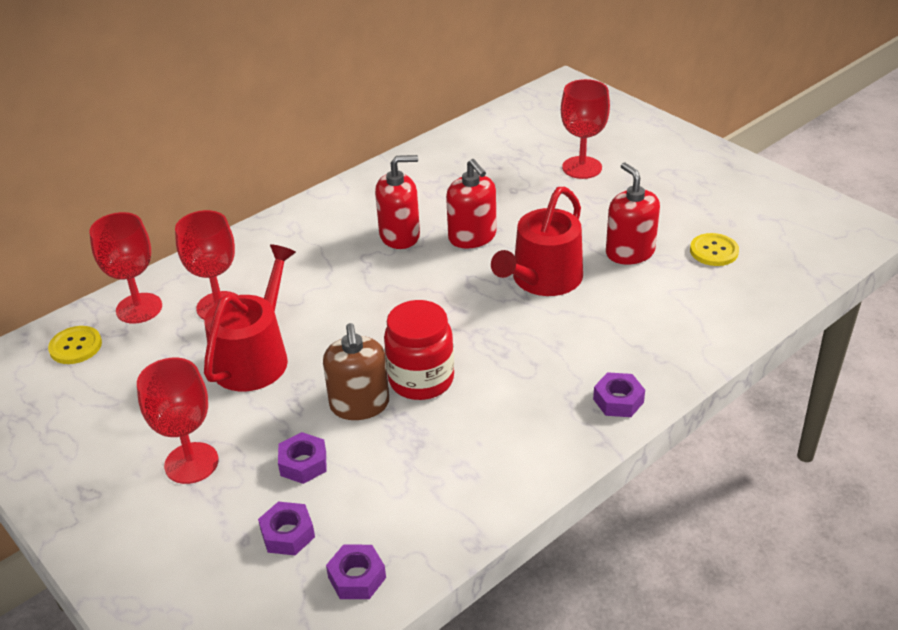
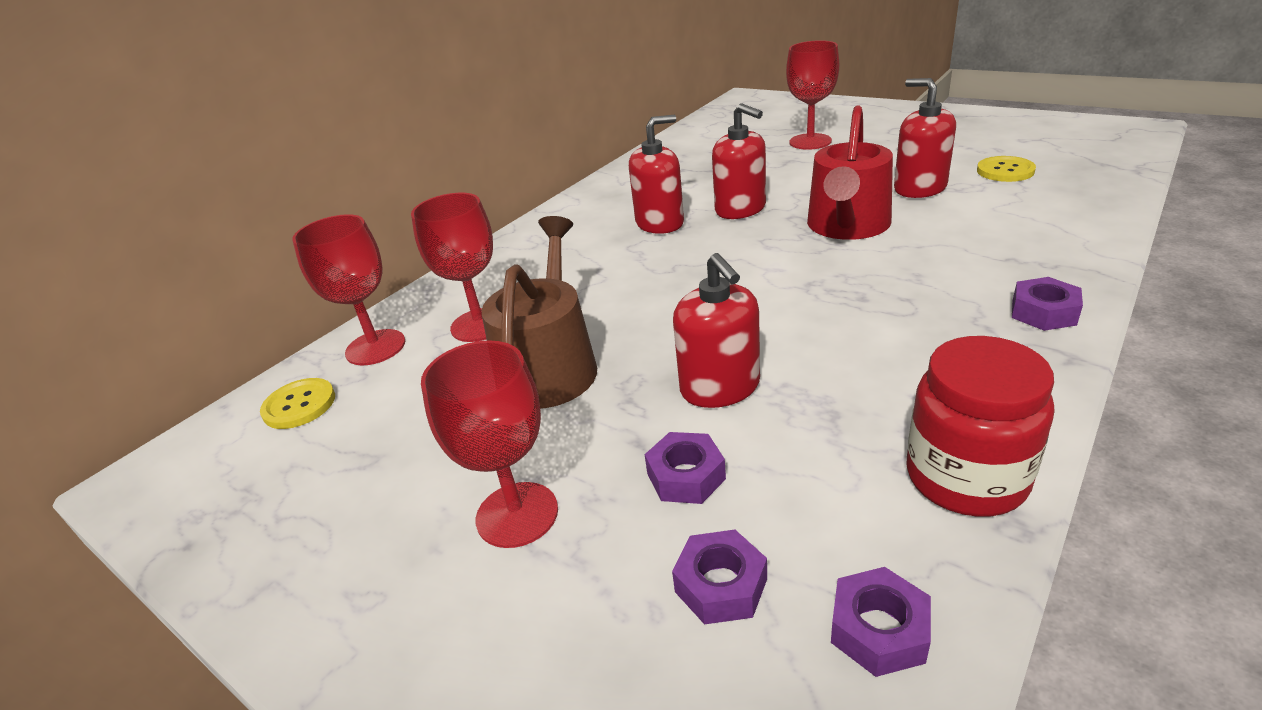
camera: 10 degrees left, 5 degrees down
(255, 357) = (550, 365): red watering can -> brown watering can
(359, 404) = (720, 387): brown soap dispenser -> red soap dispenser
(421, 380) = (781, 344): red jar -> red jar (966, 478)

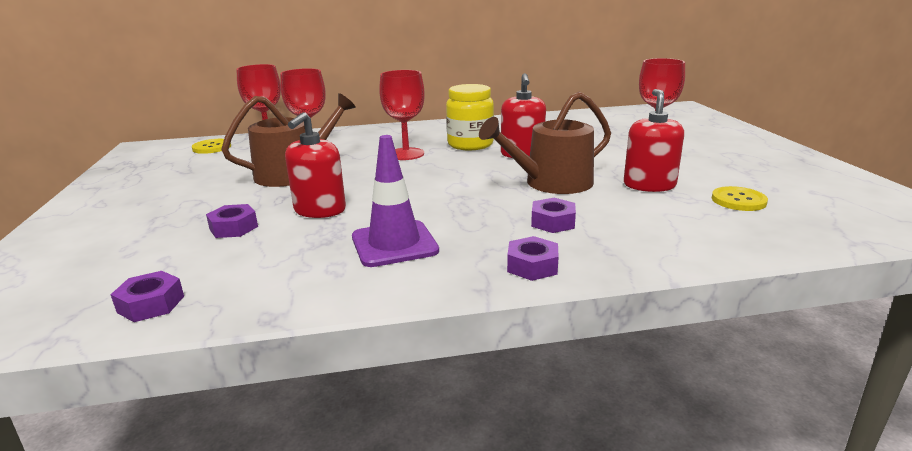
camera: 40 degrees right, 10 degrees down
(517, 514) = (173, 207): red goblet -> red goblet (406, 154)
(660, 223) = (470, 144): red soap dispenser -> yellow jar
(721, 585) = (157, 261): purple nut -> purple nut (552, 222)
(847, 226) = (551, 183): red watering can -> brown watering can
(896, 370) = (394, 244): none -> purple traffic cone
(966, 478) = (302, 291): red jar -> none

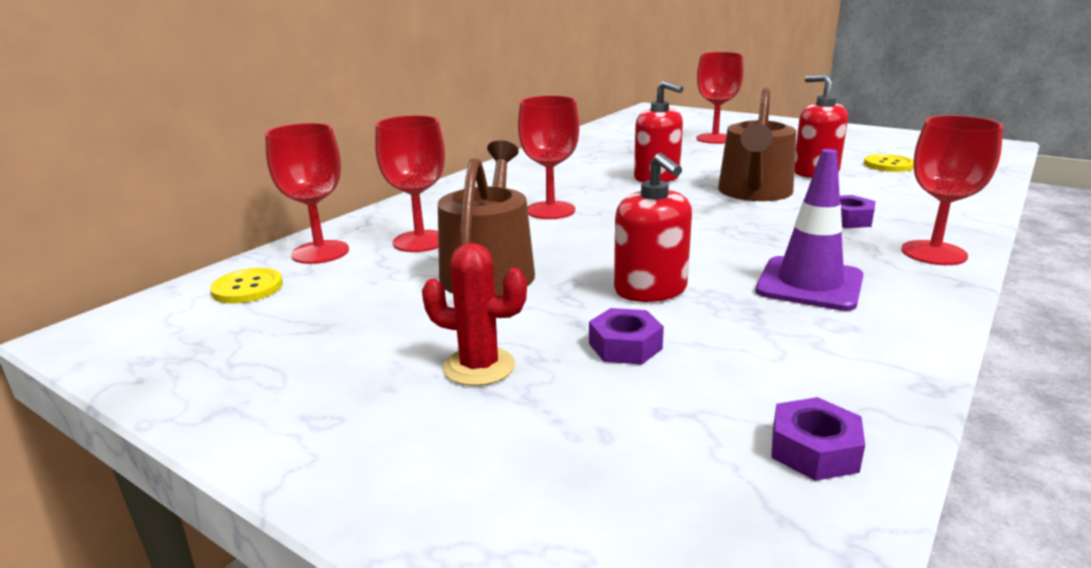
camera: 45 degrees left, 0 degrees up
(176, 209) = (479, 367): none -> red cactus
(470, 144) = (584, 183): yellow jar -> none
(532, 266) = (933, 253): purple nut -> red goblet

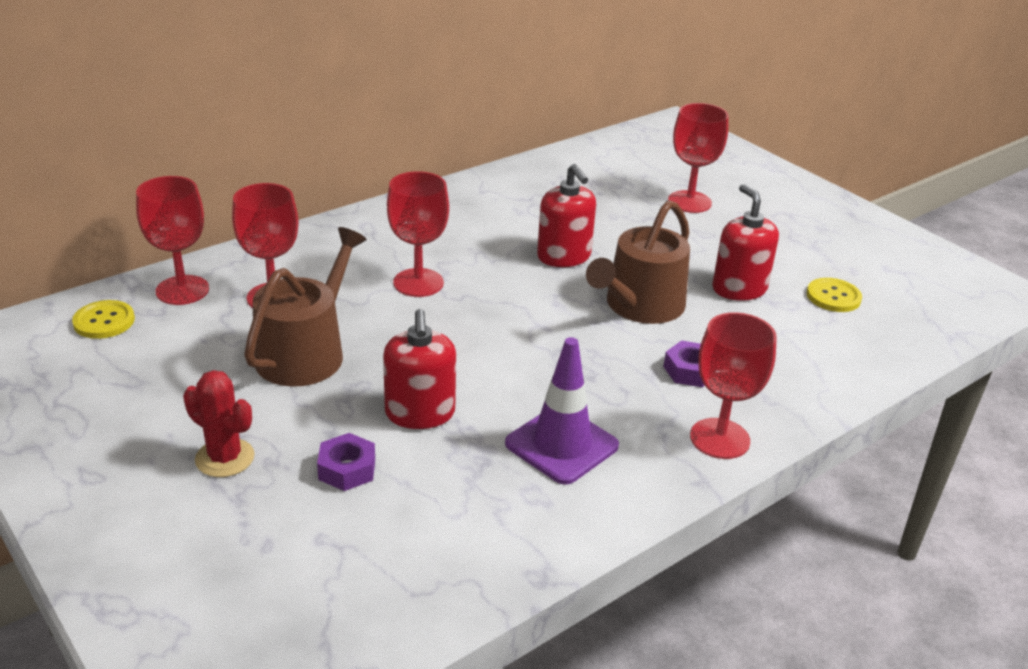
camera: 15 degrees right, 10 degrees up
(814, 450) = (395, 602): purple nut -> none

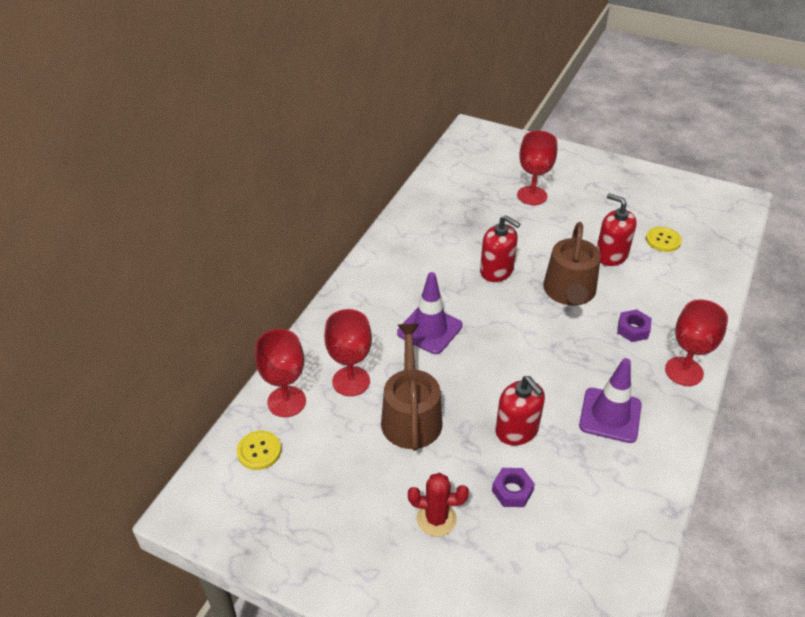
camera: 25 degrees left, 10 degrees up
(418, 283) = (429, 329): red goblet -> purple traffic cone

